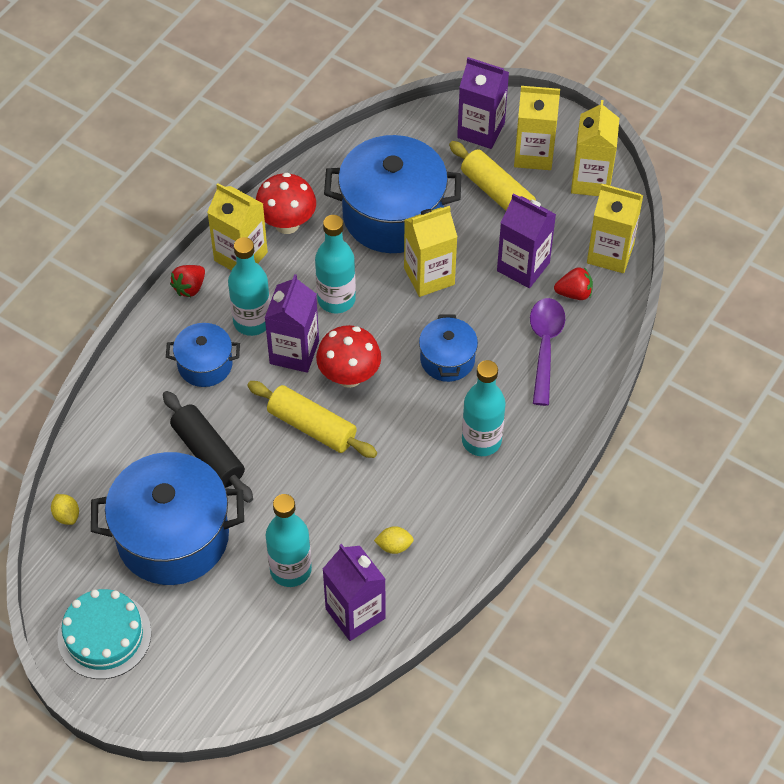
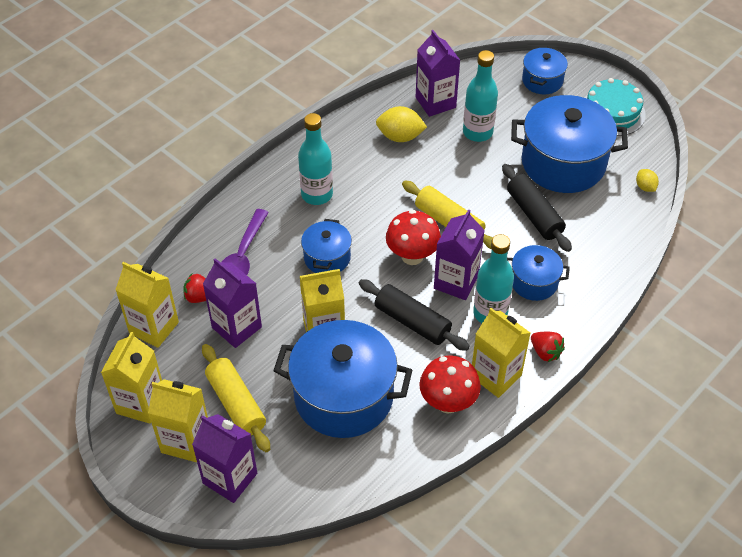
camera: 170 degrees left, 5 degrees down
(189, 287) = (545, 352): red strawberry -> red strawberry turned 90 degrees clockwise
(205, 679) = (542, 81): none -> blue pot
(336, 299) = (412, 322): turquoise bottle -> black rolling pin
(394, 546) = (400, 137): yellow lemon -> yellow lemon, size x1.76

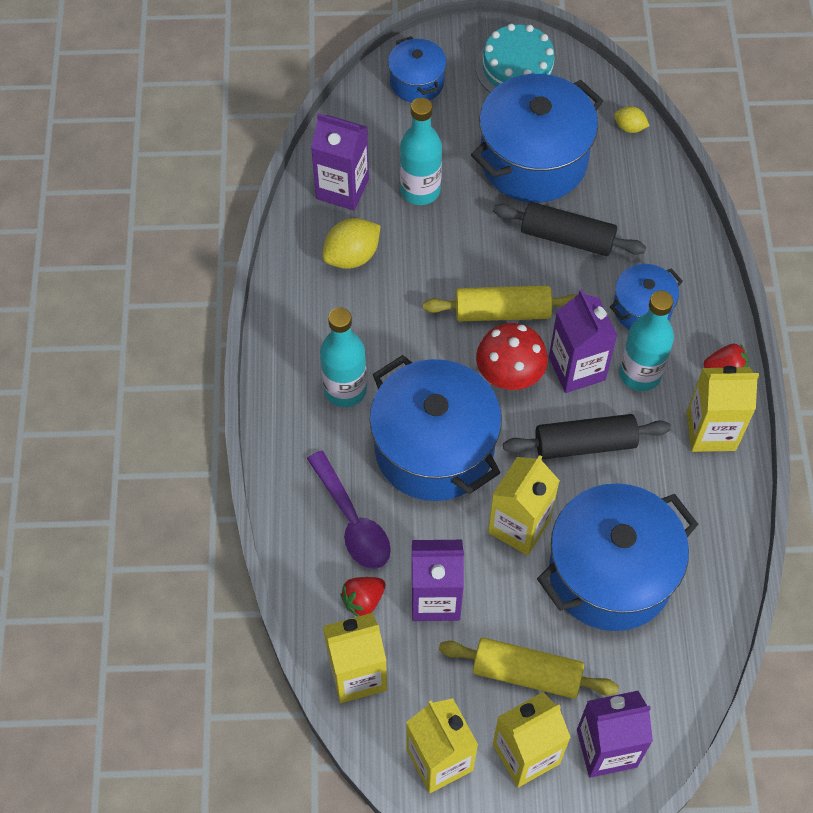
camera: 45 degrees left, 10 degrees up
(327, 258) = (434, 448): blue pot -> blue pot, size x1.93
(448, 402) = (701, 494): red mushroom -> none

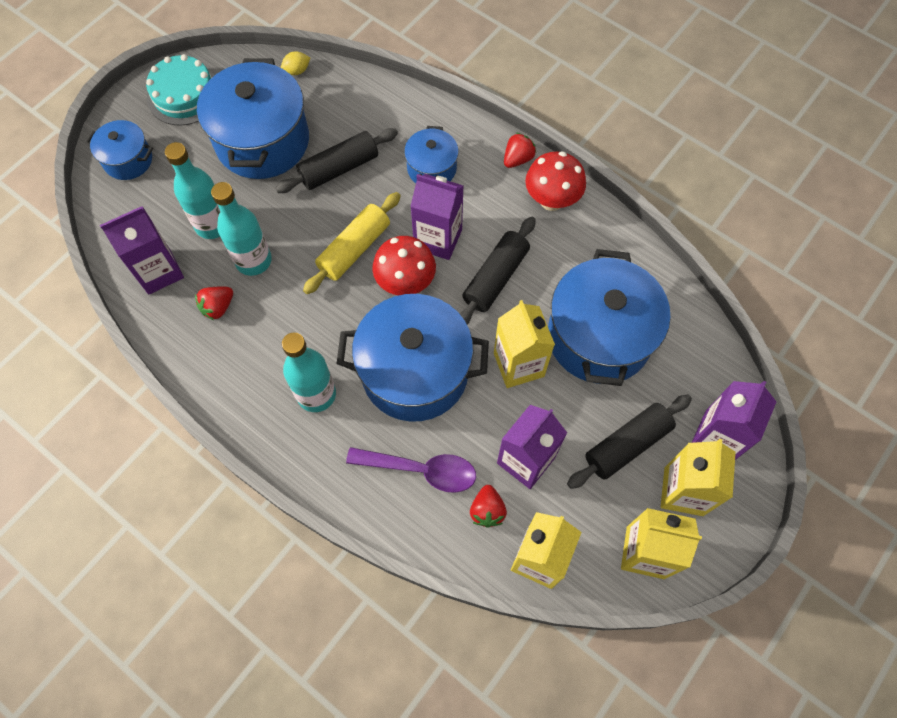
camera: 50 degrees left, 5 degrees up
(352, 256) = (218, 307): yellow lemon -> red strawberry
(526, 673) = (627, 445): yellow rolling pin -> black rolling pin
(640, 374) = (476, 207): turquoise bottle -> turquoise bottle (253, 260)
(711, 431) = (551, 200): yellow carton -> red mushroom

